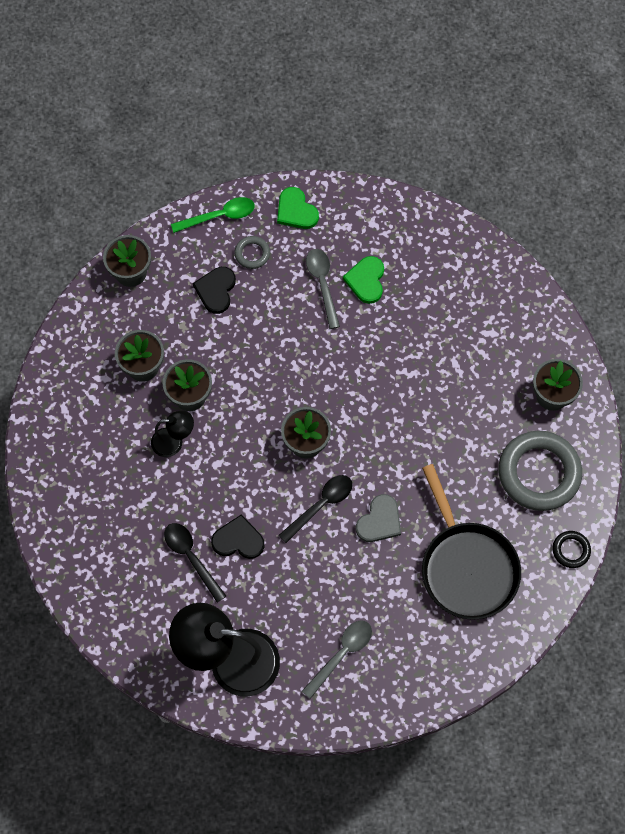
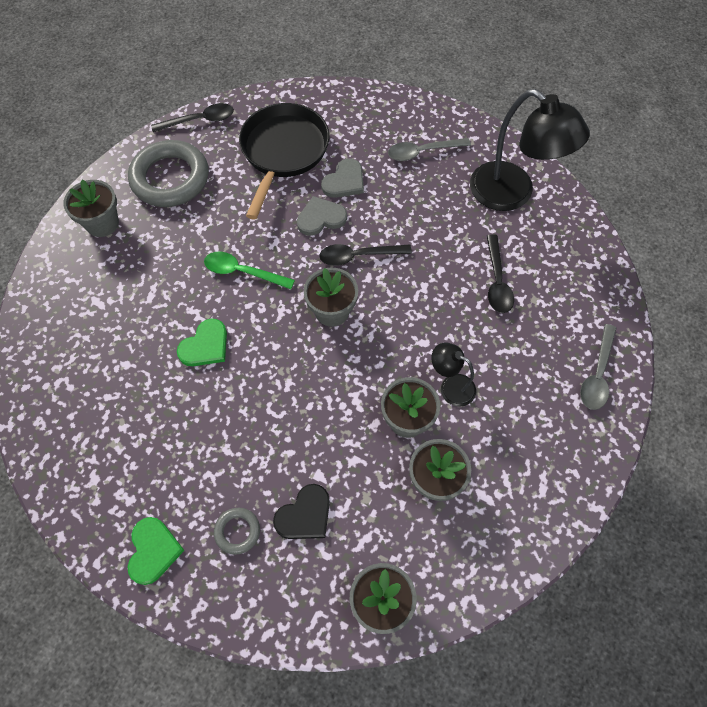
camera: 145 degrees left, 5 degrees down
(219, 216) = (236, 605): green spoon -> green spoon (242, 272)
(238, 540) = (447, 271): black heart -> none
(322, 284) = (196, 448): grey spoon -> grey spoon (597, 375)
(366, 280) = (154, 422): green heart -> green heart (205, 346)
(388, 572) = (344, 181): none -> grey heart
(571, 550) = (200, 120): black ring -> black spoon

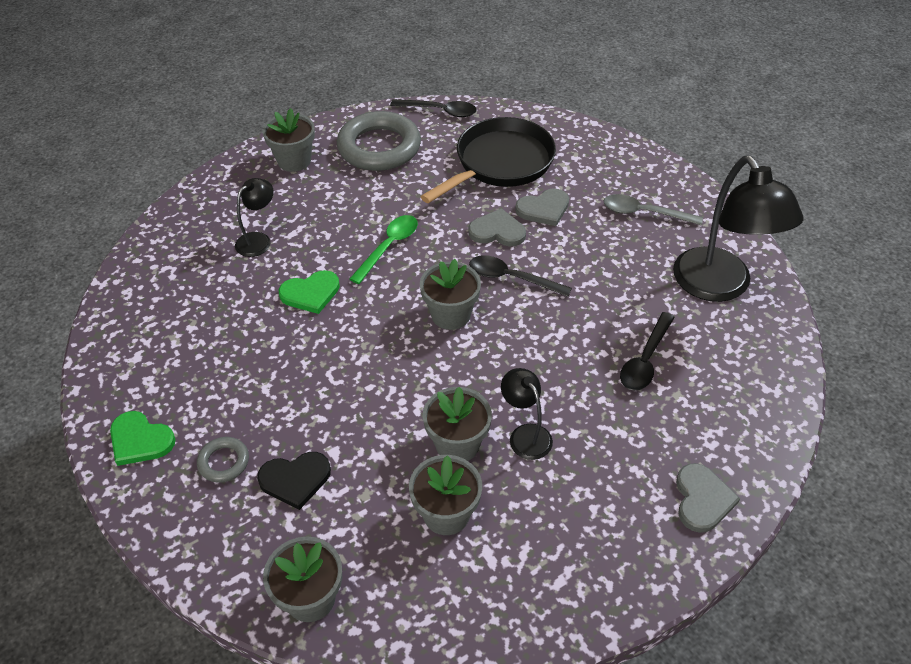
camera: 30 degrees right, 15 degrees down
(124, 316) = (258, 240): none -> black lamp
(153, 551) = (140, 440): green heart -> green heart turned 90 degrees clockwise
(242, 272) = (389, 247): green spoon -> green spoon turned 75 degrees clockwise
(597, 375) = (702, 499): grey spoon -> grey heart

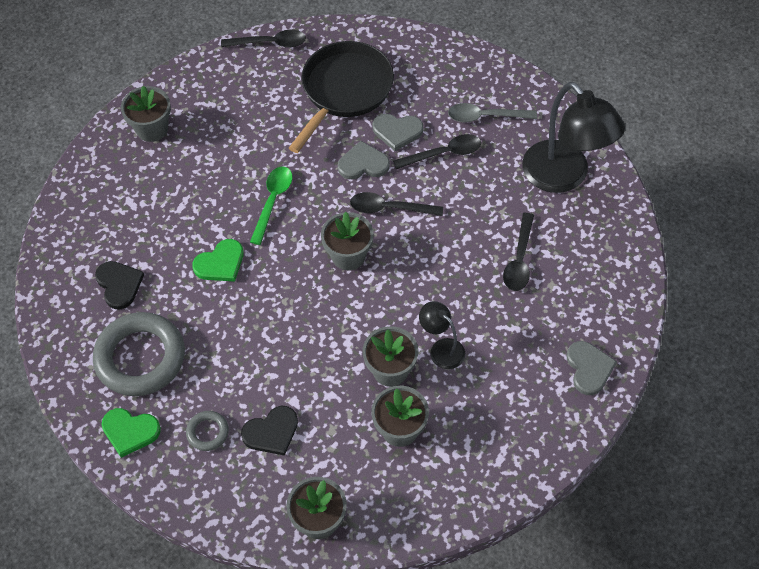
camera: 15 degrees left, 10 degrees up
(198, 291) = (119, 285): none -> black heart
(258, 240) = (152, 221): black lamp -> none
(379, 147) = (227, 97): grey ring -> grey ring (140, 358)
(543, 209) = (397, 131): grey heart -> grey heart turned 45 degrees clockwise
(588, 238) = (444, 153): none -> black spoon

